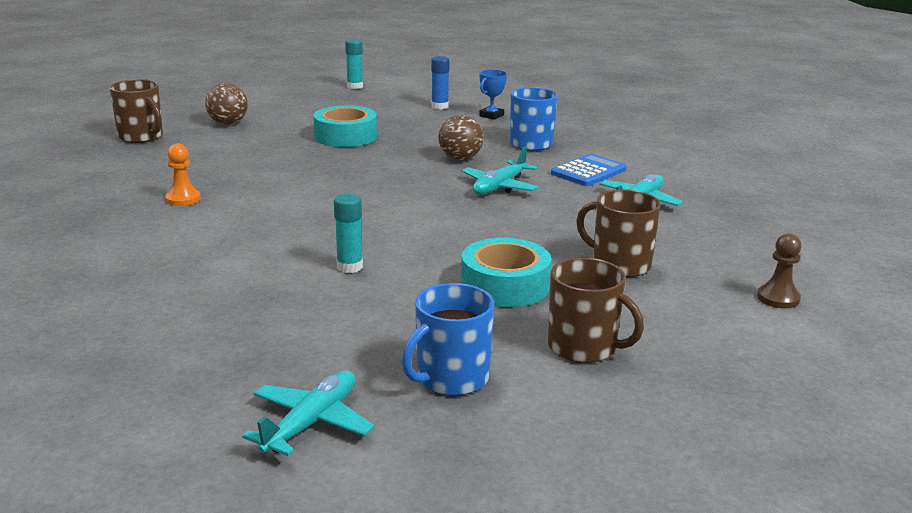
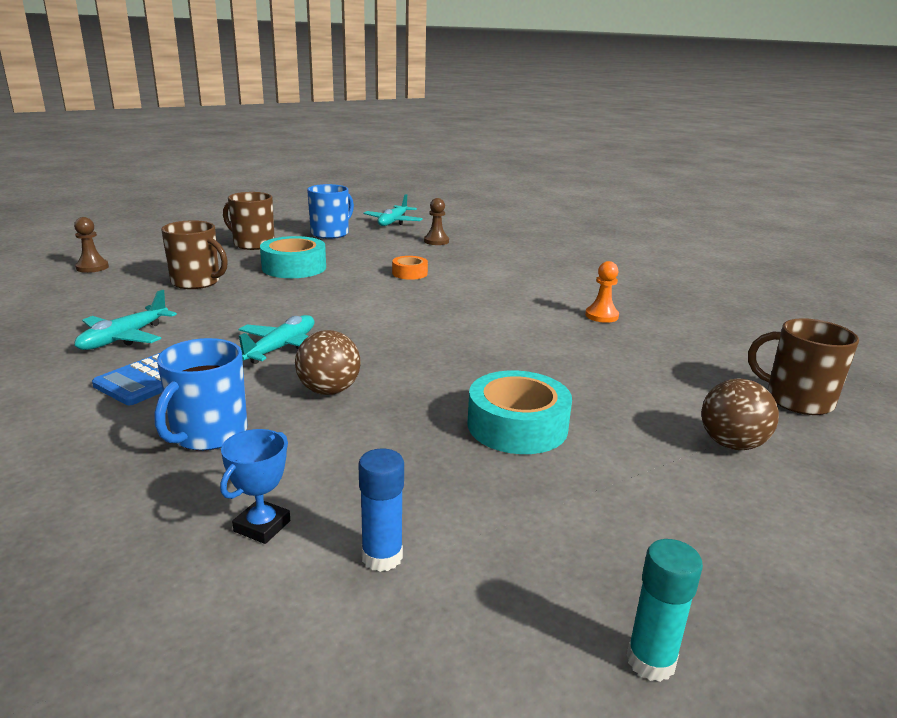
camera: 170 degrees right, 0 degrees up
(264, 342) = (436, 241): none -> brown pawn
(349, 267) = (410, 273): turquoise glue stick -> orange tape

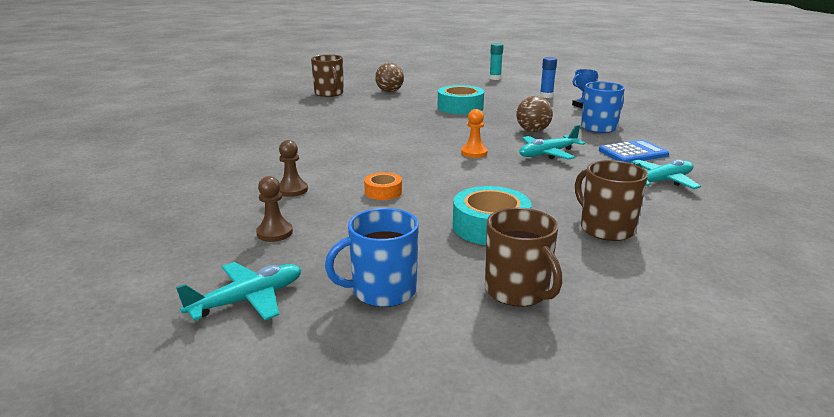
camera: 145 degrees left, 0 degrees up
(92, 267) = (750, 288): brown pawn -> brown pawn (292, 190)
(601, 316) = (317, 132): orange pawn -> orange pawn (474, 153)

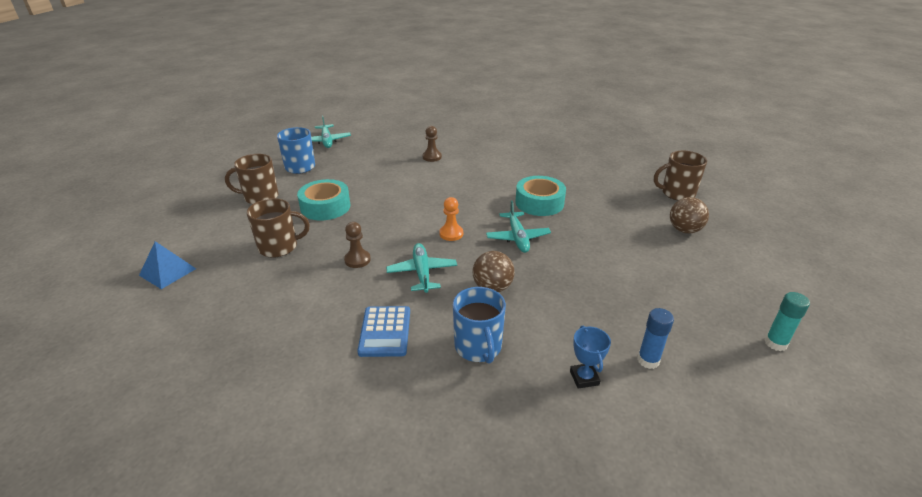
camera: 110 degrees right, 10 degrees up
(274, 233) = (380, 149): brown pawn -> brown pawn (357, 260)
(383, 192) = (405, 183): orange tape -> none
(460, 107) = (601, 263): turquoise tape -> turquoise tape (539, 203)
(661, 181) = (312, 313): turquoise plane -> turquoise plane (517, 237)
(758, 287) = (167, 272): none -> blue pyramid

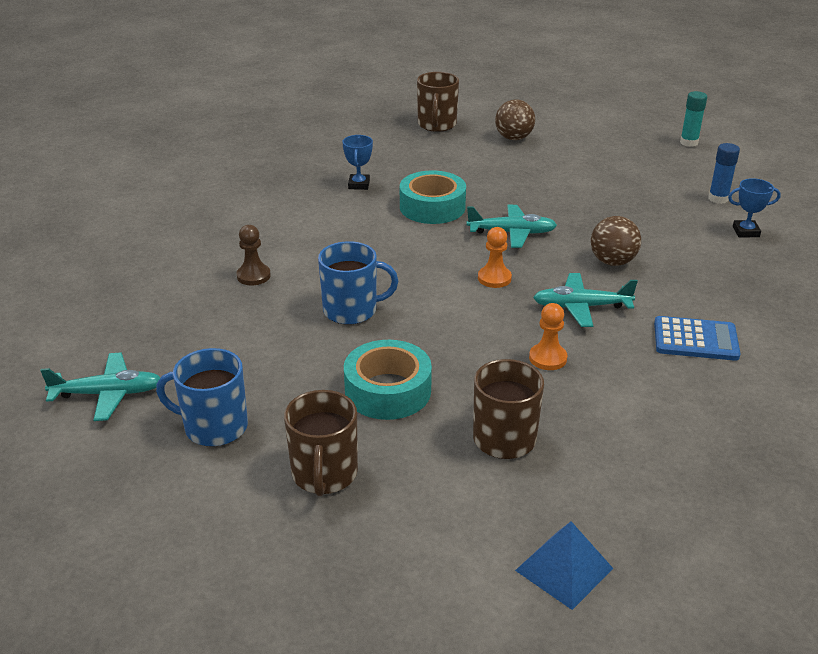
camera: 80 degrees left, 0 degrees up
(357, 260) = (548, 358): brown pawn -> orange pawn
(478, 347) = (713, 281): blue mug -> blue mug (351, 310)
(556, 174) = (359, 185): none -> blue trophy

